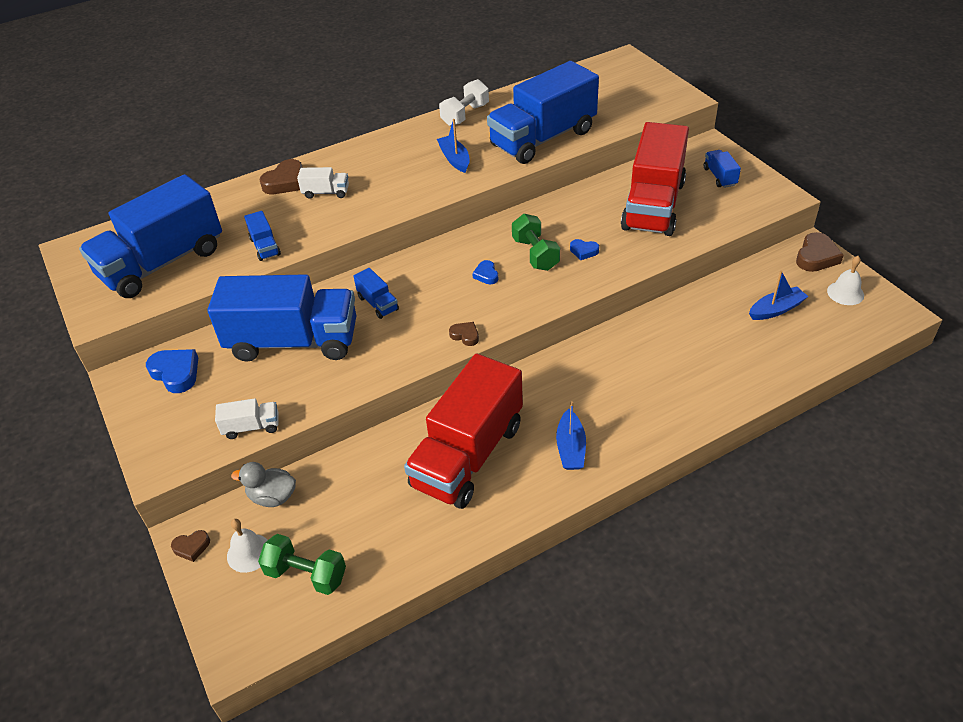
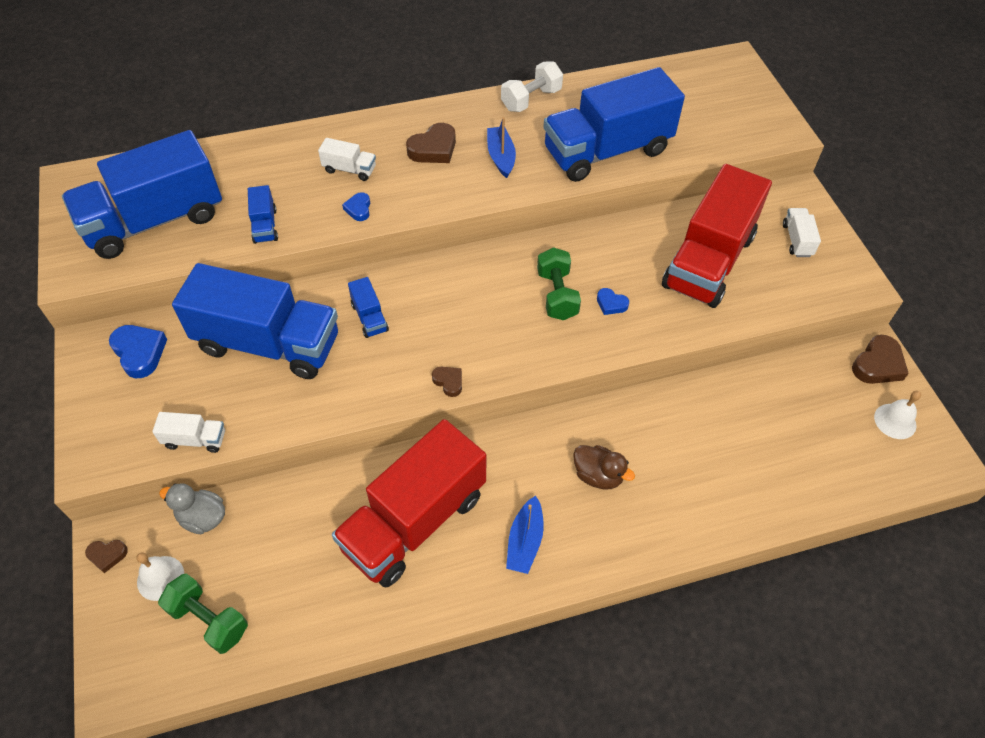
camera: 10 degrees right, 10 degrees up
(285, 182) = (311, 145): brown heart -> brown heart (433, 149)
(486, 275) = (495, 309): blue heart -> blue heart (358, 209)
(616, 385) = (598, 475): none -> brown duck
(720, 177) = (797, 240): blue truck -> white truck
(776, 309) = (808, 423): blue boat -> none

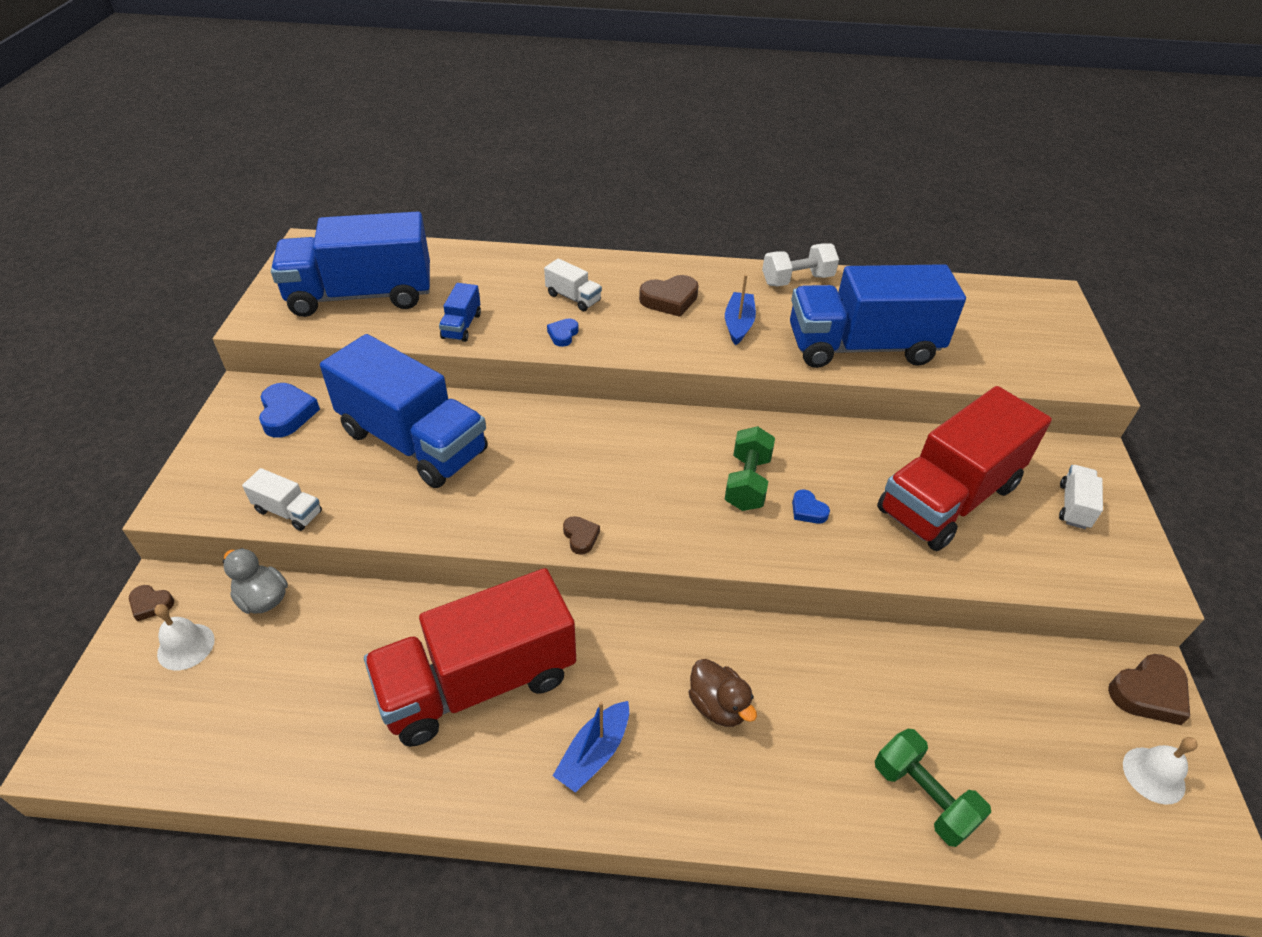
camera: 20 degrees right, 10 degrees down
(209, 620) = (205, 710): green dumbbell -> green dumbbell (923, 797)
(369, 317) = (529, 446): blue truck -> none

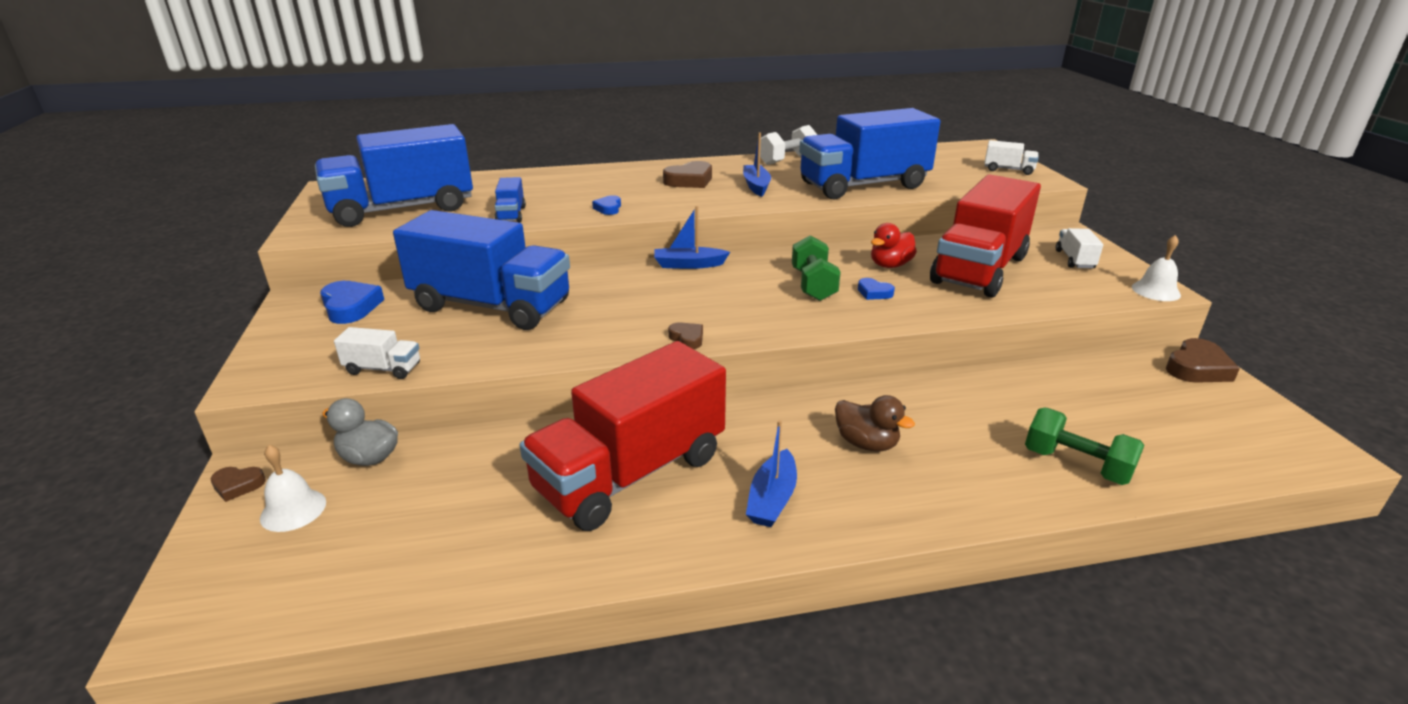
camera: 15 degrees left, 15 degrees down
(573, 298) = (604, 189): white truck -> white truck (1008, 170)
(630, 419) = (689, 265): none -> blue boat
(848, 468) = (890, 265): none -> red duck
(1153, 775) = (1237, 413): white bell -> white bell (1156, 291)

